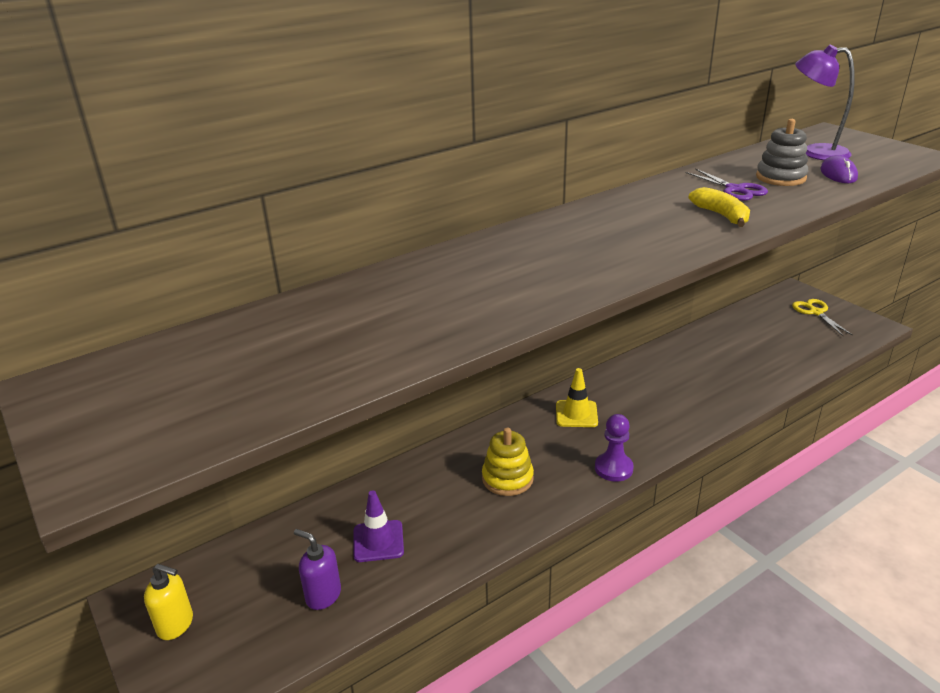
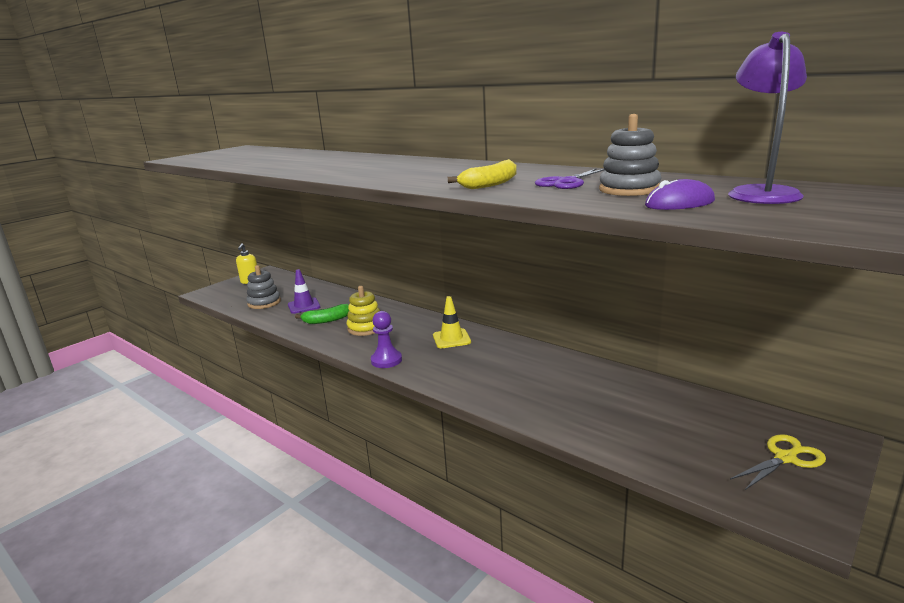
camera: 75 degrees right, 10 degrees down
(323, 595) = (264, 303): purple soap dispenser -> grey stacking toy
(457, 515) = (327, 320): none -> green banana

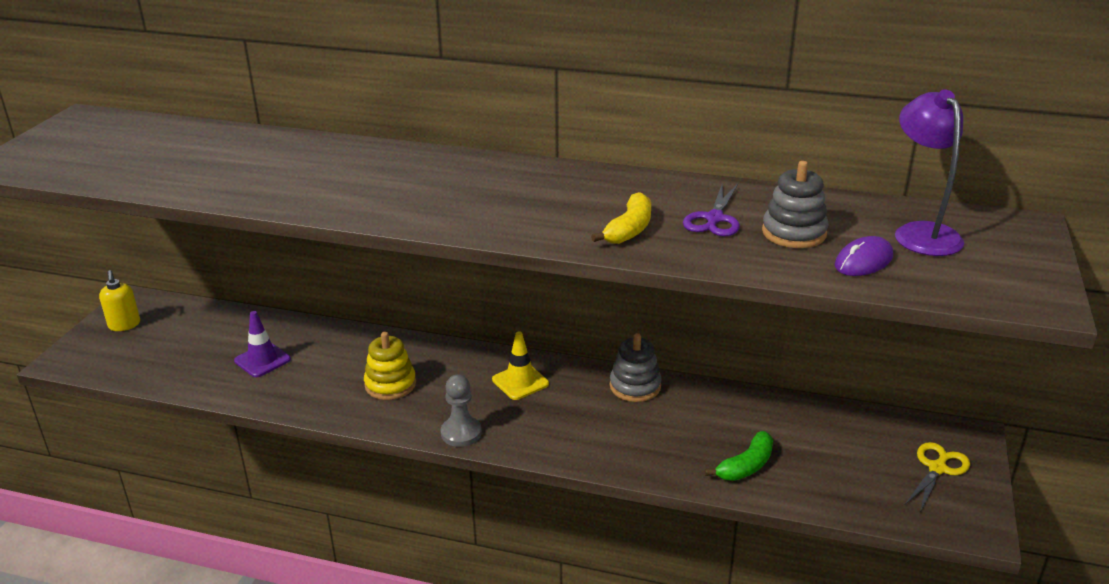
camera: 25 degrees left, 10 degrees up
(264, 303) = (191, 364): grey stacking toy -> grey stacking toy (635, 386)
(327, 320) = (322, 381): green banana -> green banana (746, 466)
(386, 360) = (461, 433): purple pawn -> grey pawn

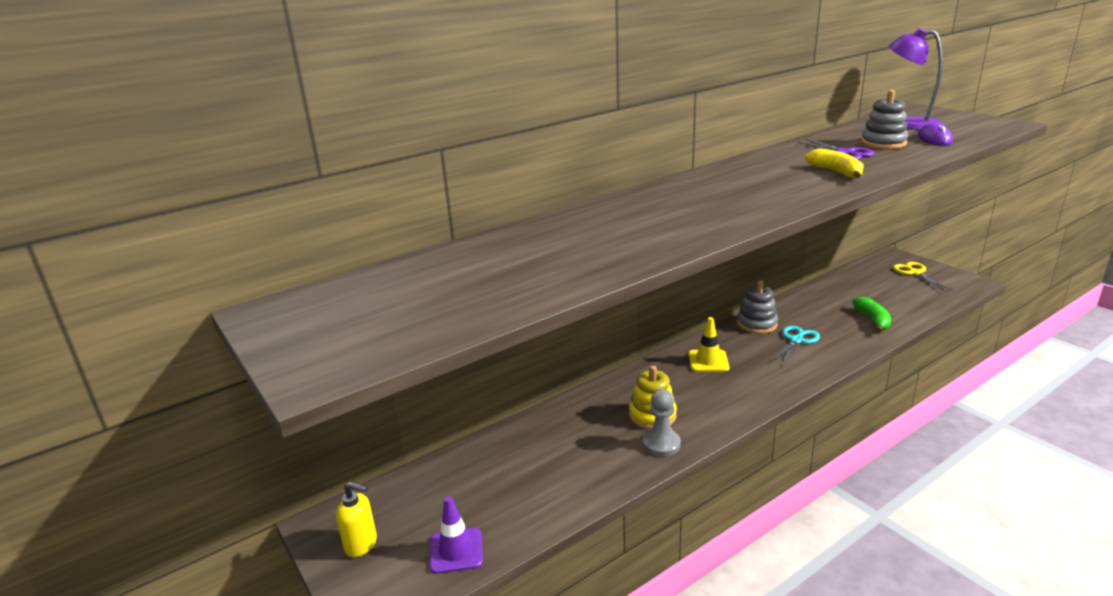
camera: 50 degrees left, 5 degrees down
(262, 360) = (540, 470): purple traffic cone -> purple traffic cone (456, 551)
(461, 433) = (749, 404): grey pawn -> grey pawn (661, 444)
(627, 424) = (796, 340): none -> turquoise scissors

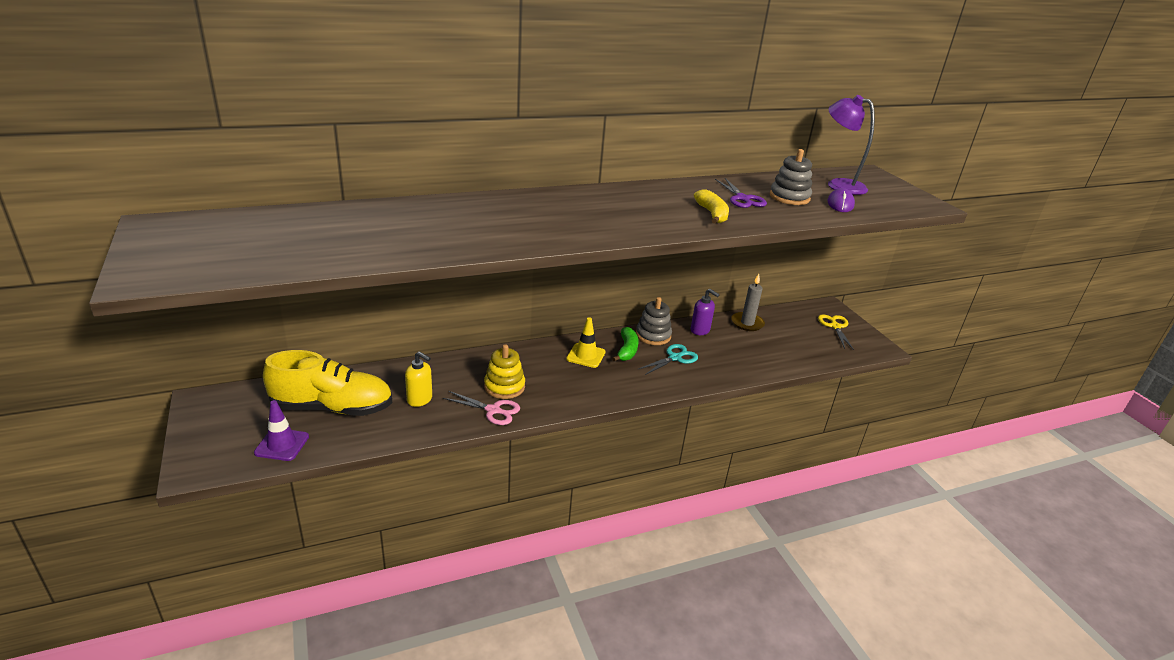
camera: 10 degrees right, 5 degrees up
(361, 544) = (220, 421): yellow soap dispenser -> yellow soap dispenser (420, 399)
(483, 491) = (332, 408): none -> yellow shoe
(661, 444) = (493, 410): grey pawn -> pink scissors
(797, 308) = (700, 330): none -> purple soap dispenser
(834, 290) = (747, 323): none -> grey candle
(873, 320) = (758, 357): green banana -> green banana (627, 350)

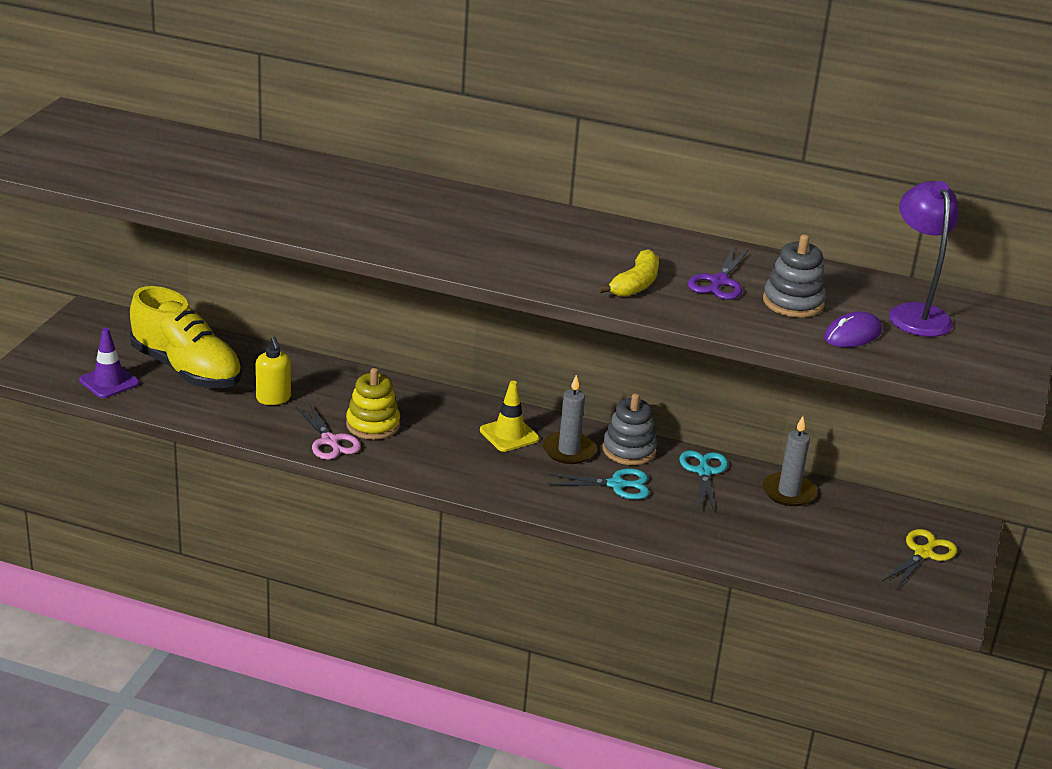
camera: 40 degrees right, 0 degrees up
(627, 350) = (568, 451): green banana -> grey candle
(700, 330) = (703, 471): purple soap dispenser -> turquoise scissors

